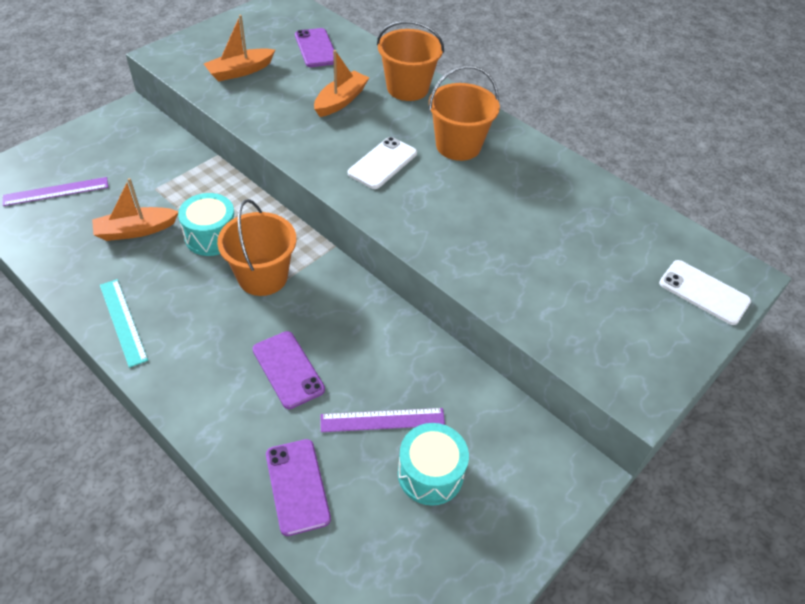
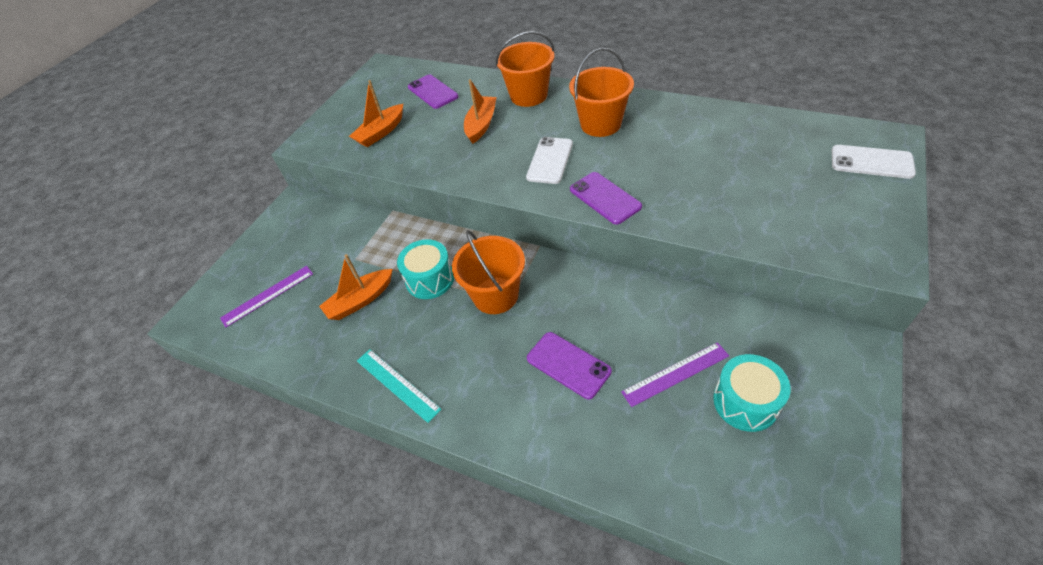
camera: 10 degrees left, 0 degrees up
(297, 486) = (643, 463): purple phone -> purple phone (605, 198)

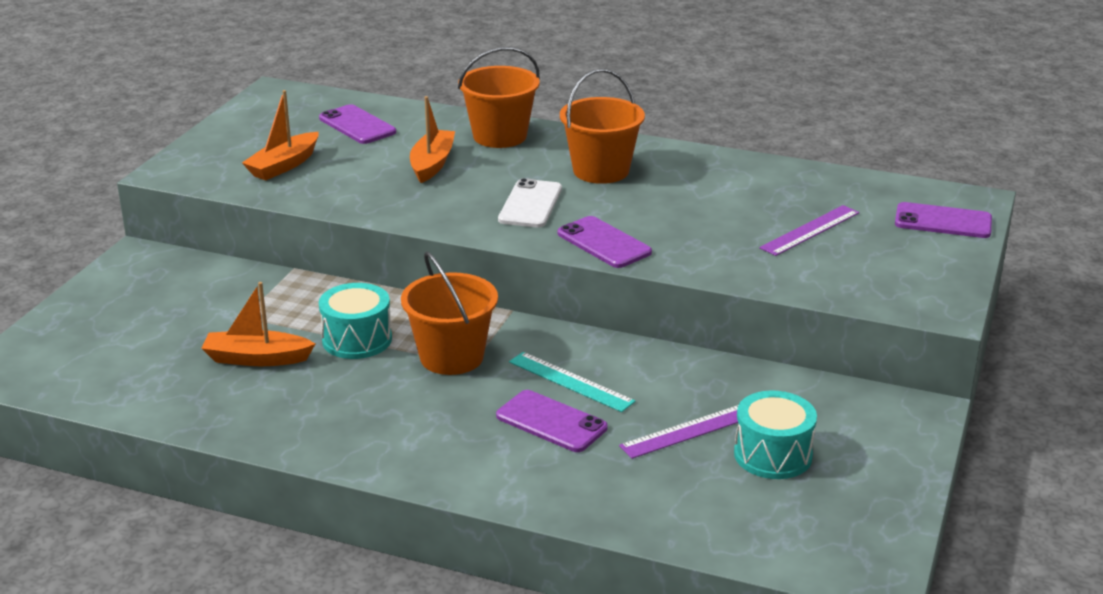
camera: 10 degrees left, 20 degrees down
(267, 295) = (115, 351): purple ruler -> purple ruler (810, 230)
(360, 300) = (257, 358): orange boat -> orange boat turned 45 degrees clockwise
(397, 384) = (319, 438): turquoise ruler -> turquoise ruler (570, 382)
(871, 162) = (943, 221): white phone -> purple phone

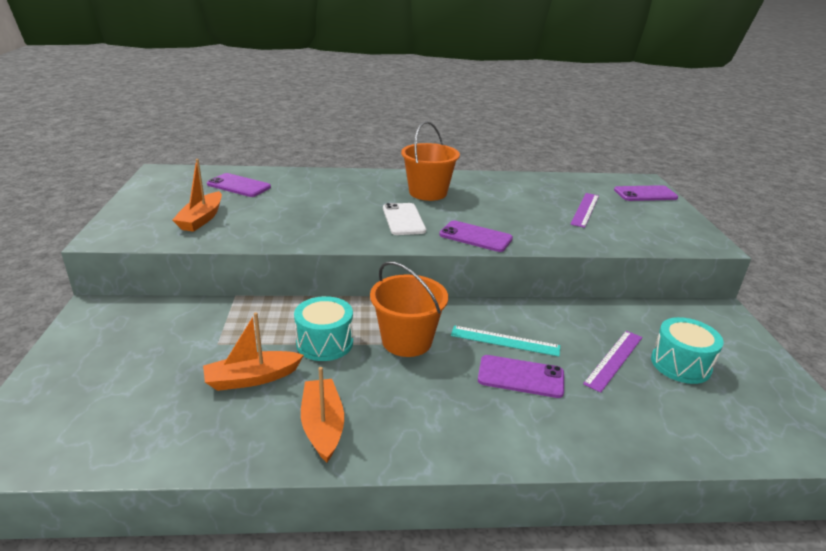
camera: 25 degrees left, 0 degrees up
(432, 164) = (313, 203): orange boat -> orange boat (322, 426)
(500, 136) = (344, 181): orange bucket -> none

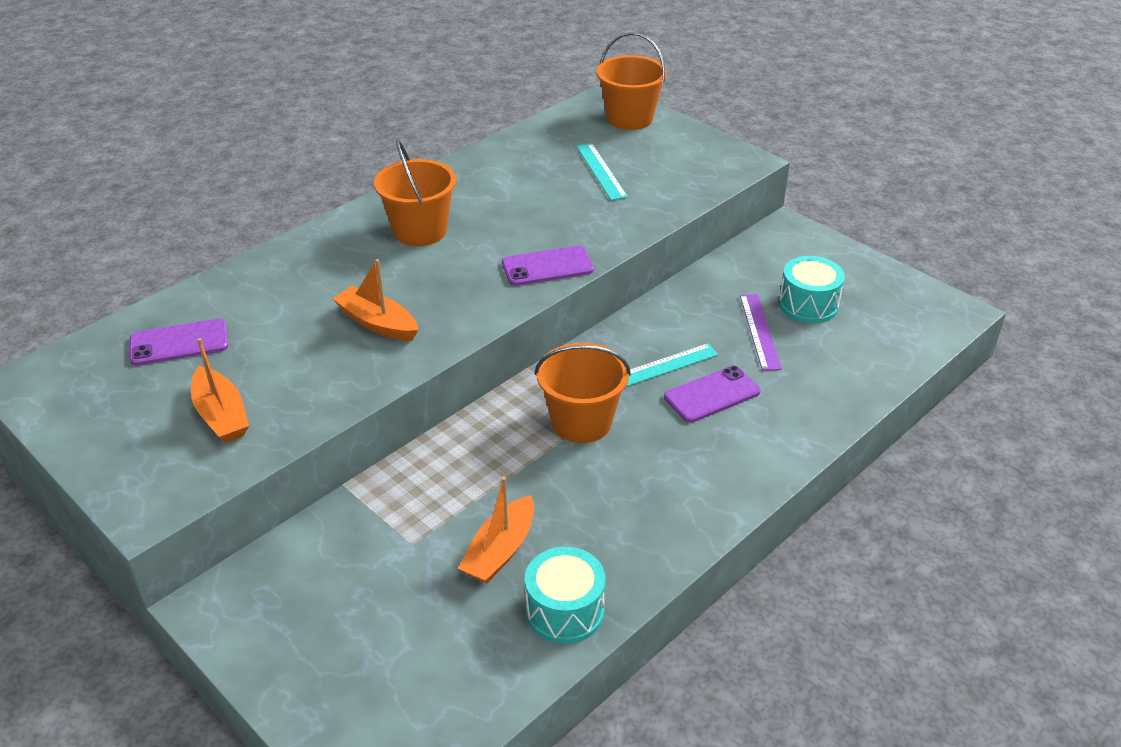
camera: 40 degrees left, 10 degrees up
(322, 426) = (620, 545): orange boat -> orange boat (377, 323)
(324, 343) = (513, 473): turquoise drum -> turquoise drum (565, 610)
(403, 219) = (448, 284): white phone -> none
(585, 209) = (600, 171): purple ruler -> turquoise ruler
(645, 194) = (629, 118): purple phone -> orange bucket

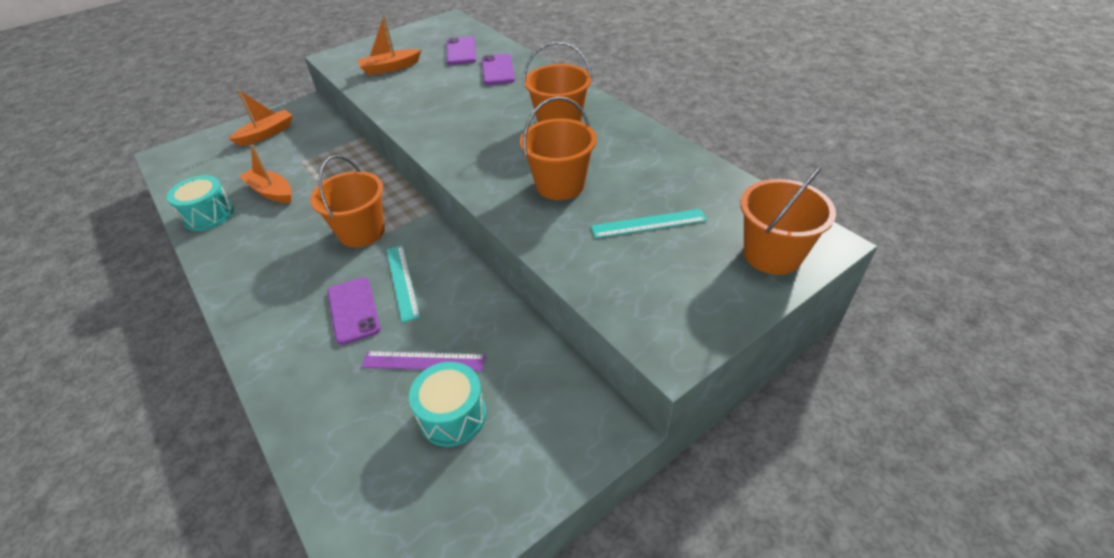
camera: 100 degrees right, 5 degrees up
(377, 323) = (450, 110): orange boat -> orange boat (266, 134)
(546, 221) = (560, 185): none -> orange bucket
(547, 266) = (491, 183): purple phone -> purple phone (498, 70)

